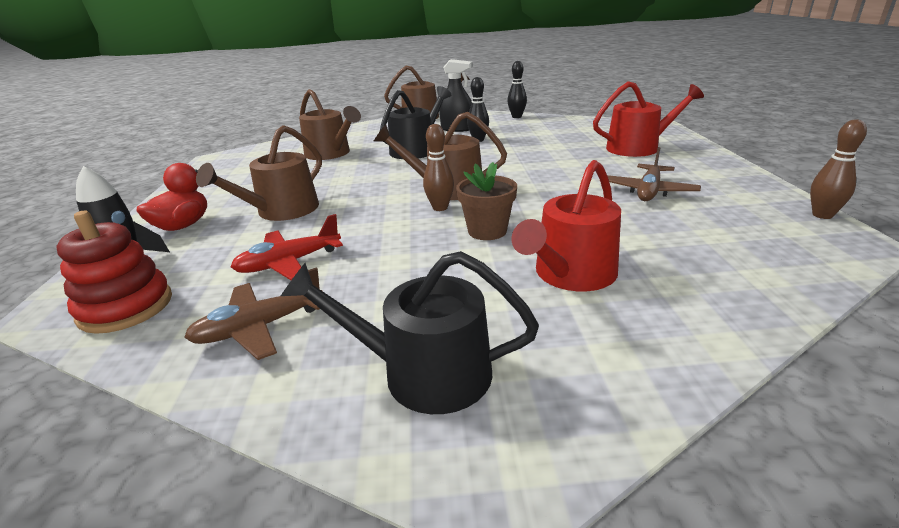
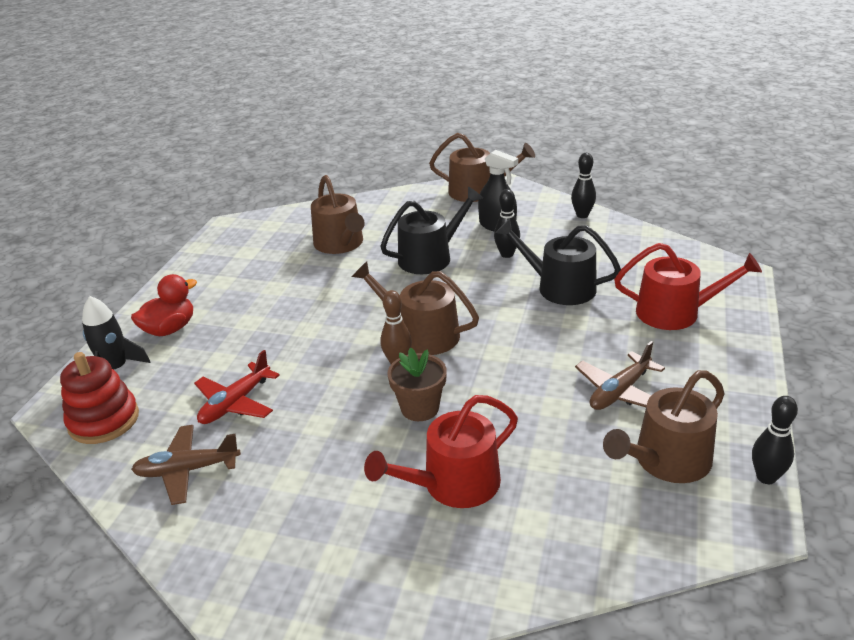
camera: 20 degrees right, 5 degrees up
(282, 211) = (257, 330): brown watering can -> brown watering can (666, 461)
(289, 263) = (236, 403): red plane -> red plane turned 45 degrees counterclockwise
(424, 373) = (279, 548): black watering can -> black watering can (559, 287)
(822, 215) = (766, 477): brown bowling pin -> black bowling pin

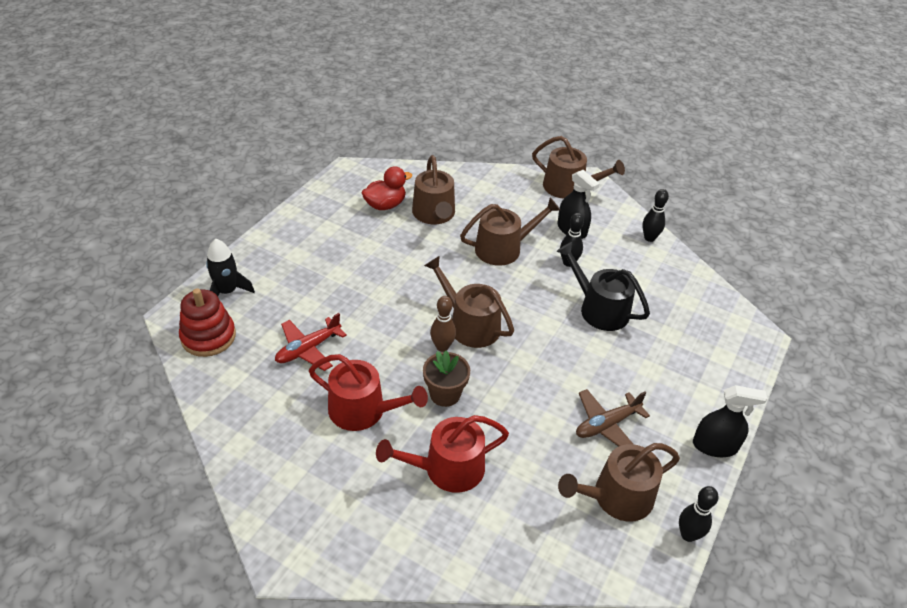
camera: 10 degrees right, 10 degrees up
(170, 329) = (276, 264): red duck -> red duck (385, 205)
(187, 470) = (258, 399): brown plane -> none
(430, 257) = (503, 248): black watering can -> brown watering can
(675, 312) = (685, 361): red watering can -> red watering can (363, 410)
(748, 382) = (715, 446): none -> black spray bottle

